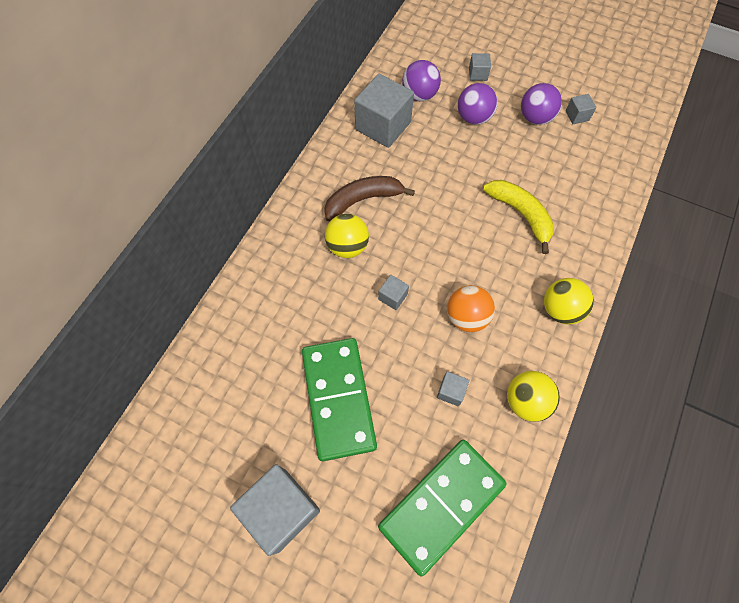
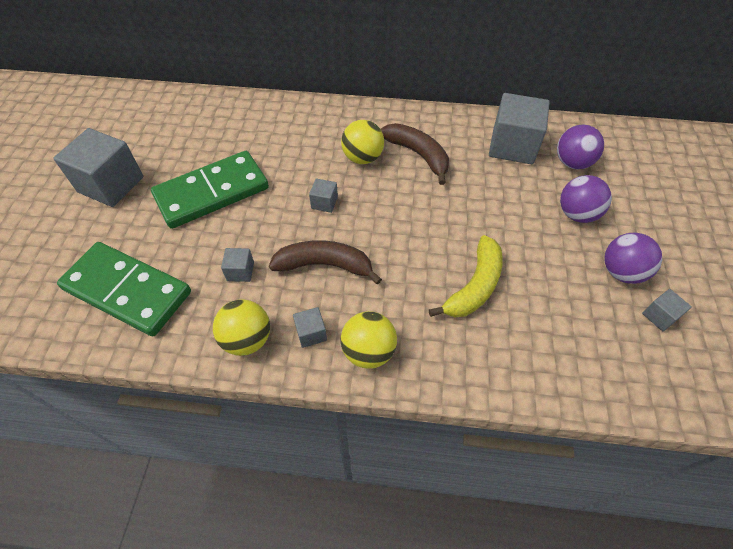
camera: 70 degrees right, 10 degrees down
(466, 317) = (325, 265): orange ball -> brown banana
(478, 74) = (641, 203): grey cube -> grey cube (311, 333)

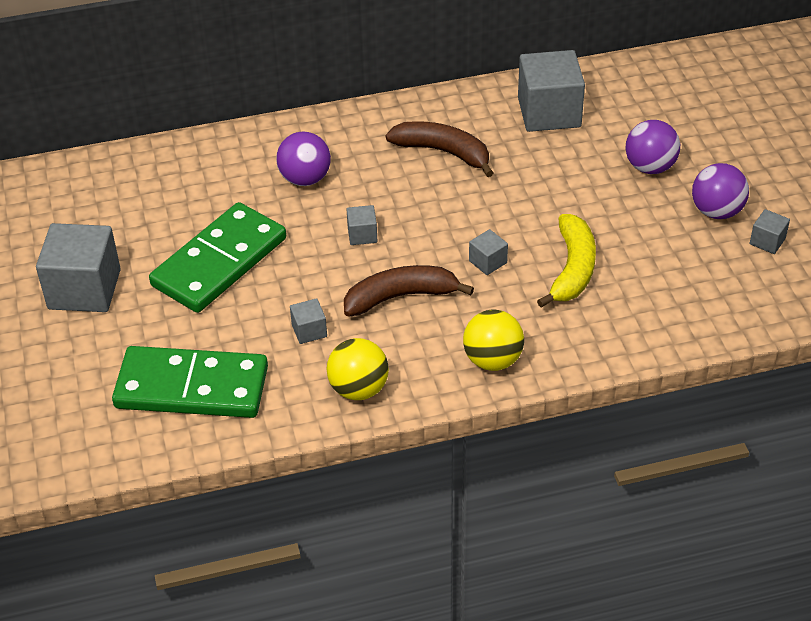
camera: 20 degrees left, 10 degrees down
(311, 333) = (423, 363): grey cube -> grey cube (488, 262)
(362, 158) = (379, 174): yellow ball -> none
(572, 163) = (624, 113): purple ball -> purple ball (305, 179)

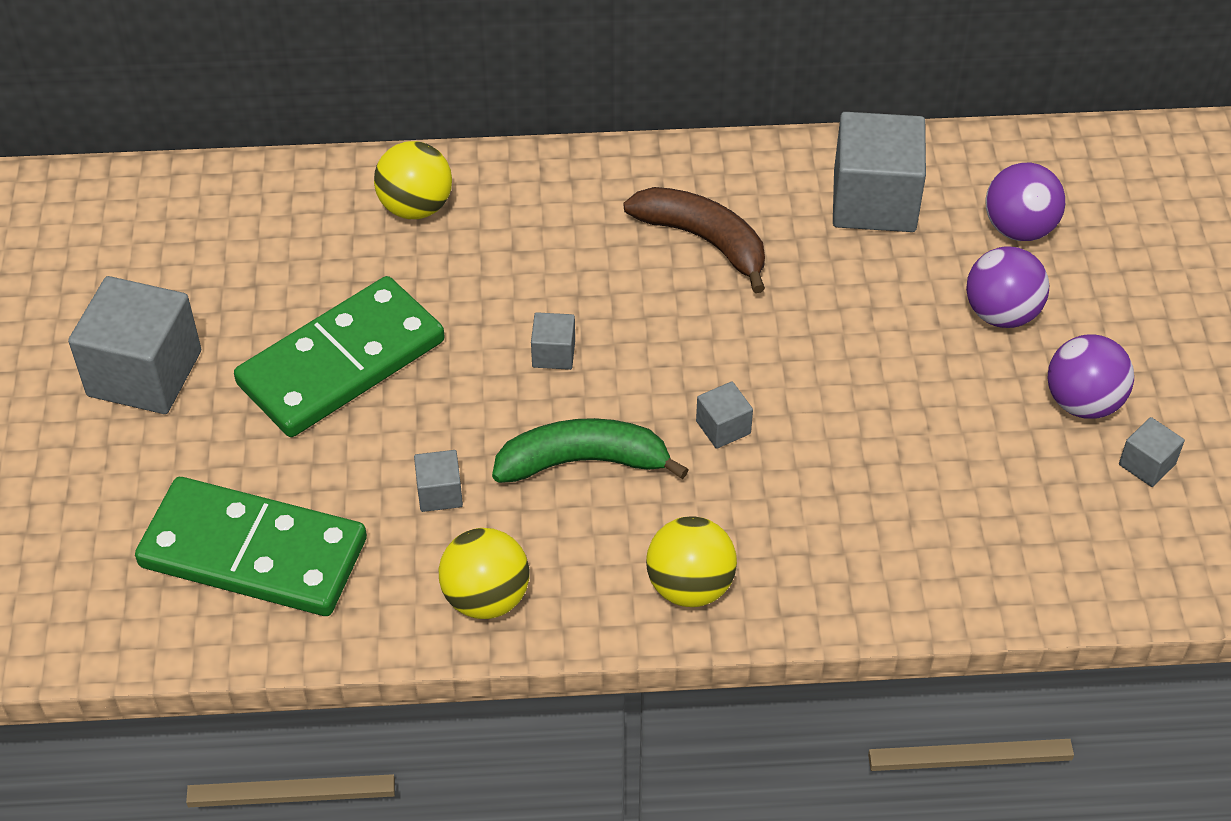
camera: 10 degrees right, 5 degrees up
(243, 160) = (416, 207): none -> yellow ball
(305, 179) = (495, 251): purple ball -> purple ball (1019, 229)
(401, 297) = (584, 462): brown banana -> green banana
(572, 269) = (843, 460): yellow banana -> none

